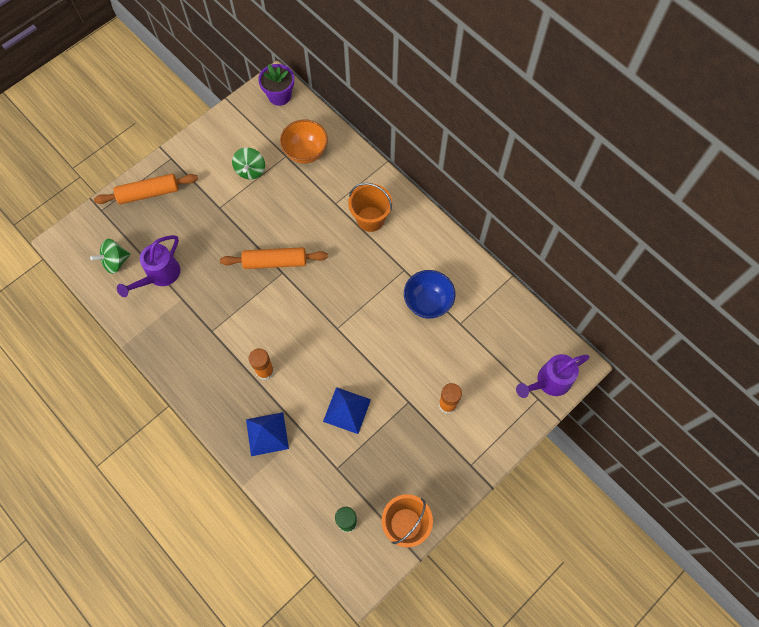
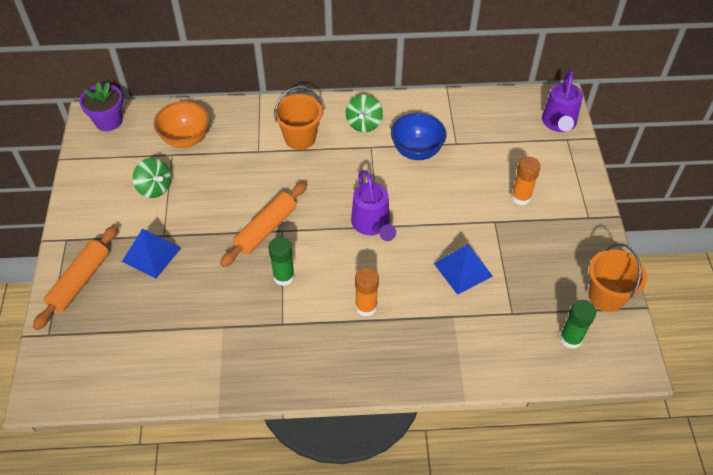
camera: 50 degrees left, 15 degrees down
(115, 262) = (119, 359): green spinning top -> green spinning top (364, 124)
(160, 275) = (178, 329): purple watering can -> purple watering can (372, 225)
(247, 303) = (283, 276): none -> green glue stick
(267, 433) = (430, 346): blue pyramid -> blue pyramid (151, 254)

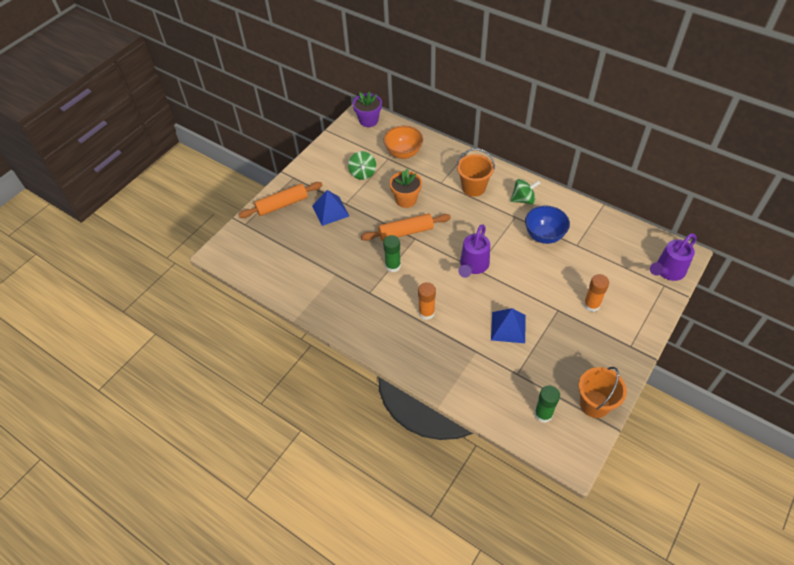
camera: 40 degrees right, 0 degrees up
(234, 191) = (406, 200): none -> orange flower pot
(364, 124) = (523, 199): green spinning top -> green spinning top turned 150 degrees counterclockwise

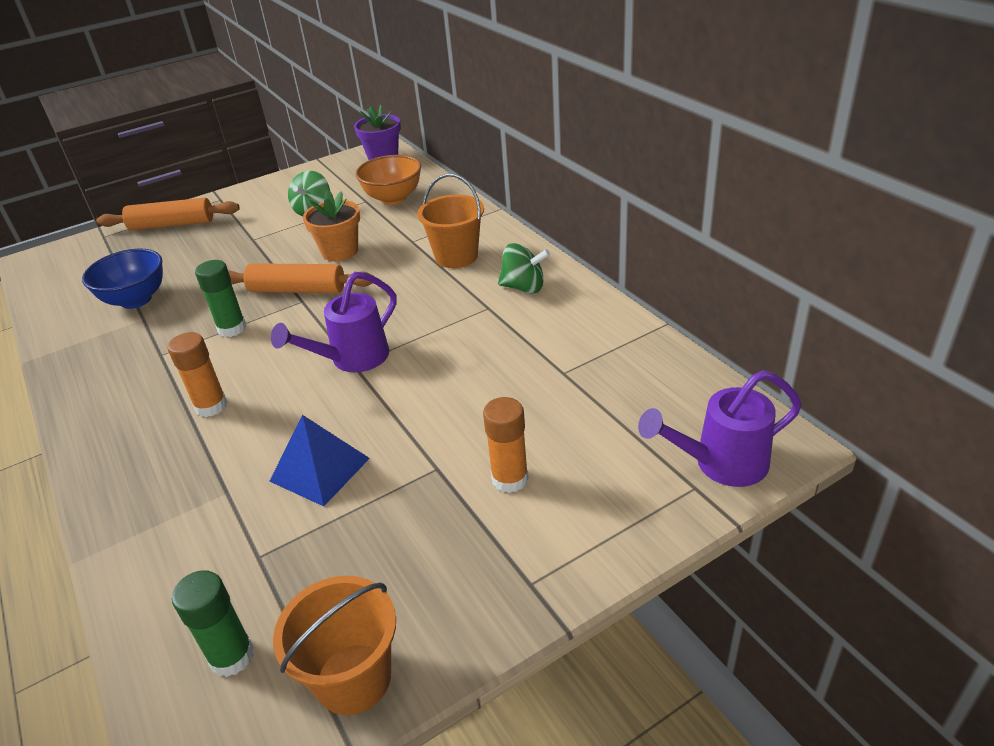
camera: 25 degrees right, 15 degrees down
(330, 211) = (224, 243): blue pyramid -> none
(544, 235) = (515, 344): blue bowl -> blue bowl (136, 300)

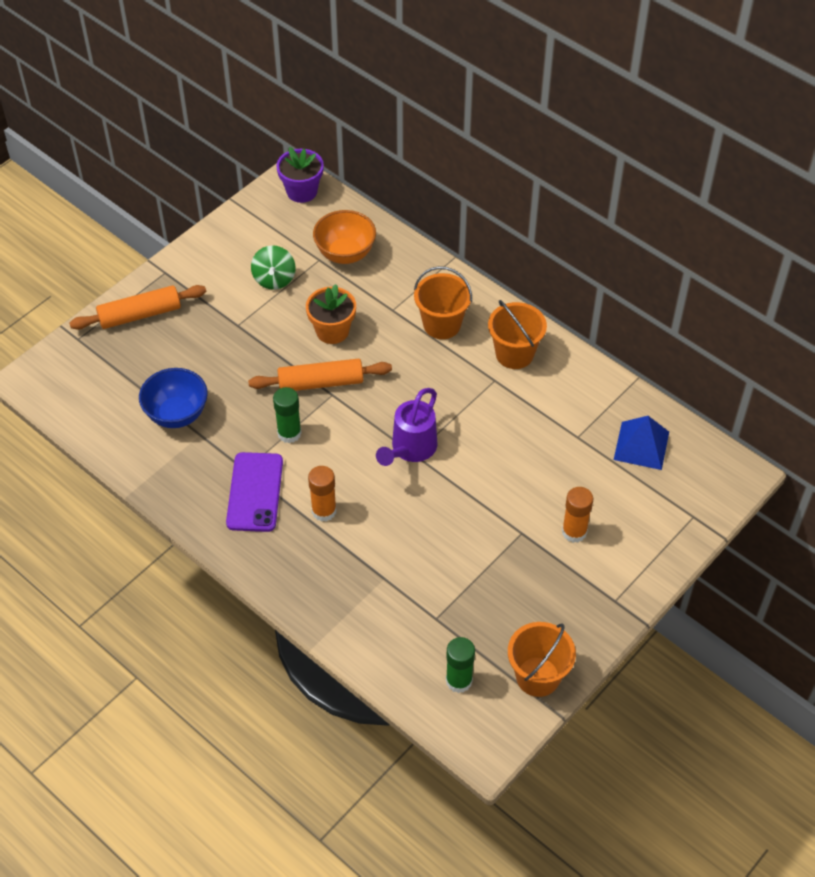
camera: 20 degrees left, 15 degrees up
(152, 377) = (255, 492): none -> purple phone
(320, 469) = (440, 548): blue pyramid -> blue pyramid (641, 445)
(523, 287) = (514, 354): green spinning top -> orange bucket
(721, 463) = (705, 496): purple watering can -> none

